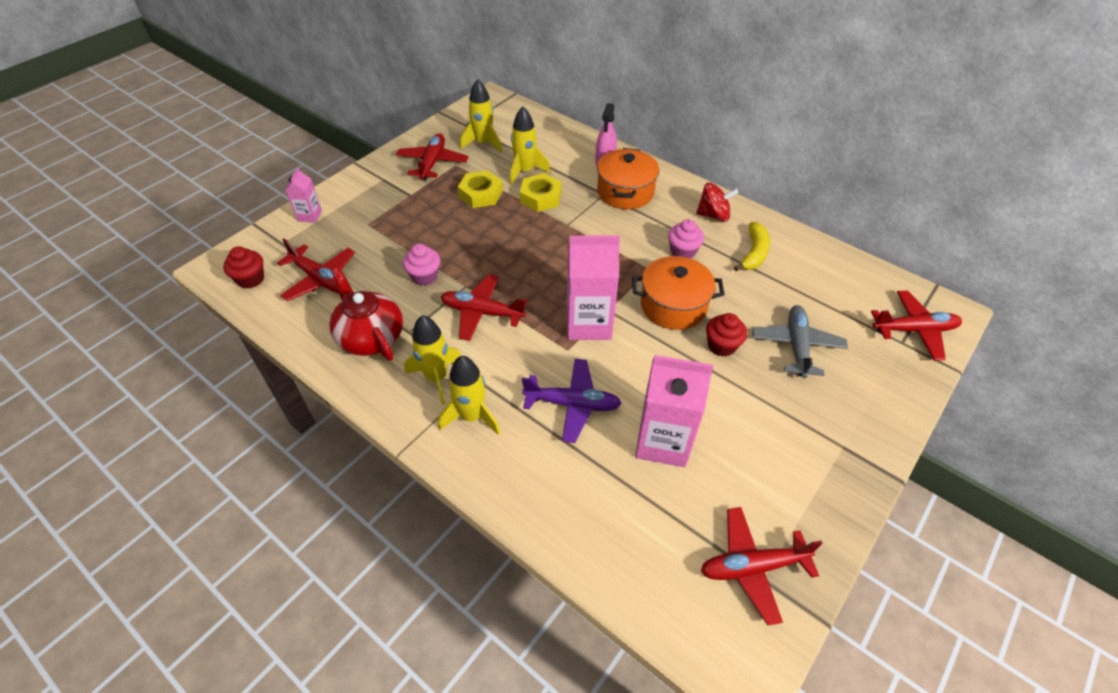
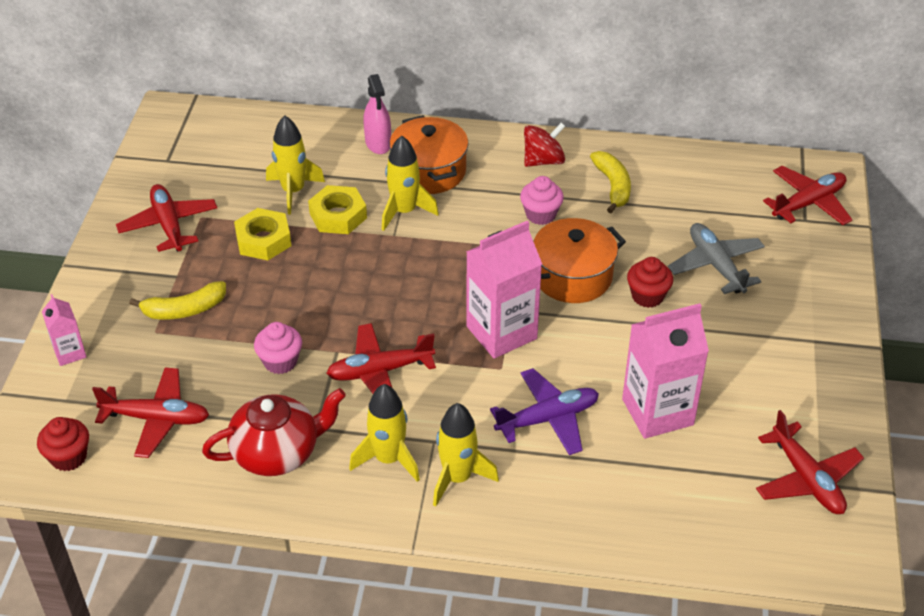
camera: 30 degrees left, 5 degrees down
(370, 337) = (277, 452): red teapot -> red teapot turned 135 degrees clockwise
(396, 217) = (184, 310): none -> yellow banana
(483, 143) = (212, 176): yellow rocket -> yellow rocket (404, 211)
(752, 567) = (806, 479): red plane -> red plane turned 75 degrees counterclockwise

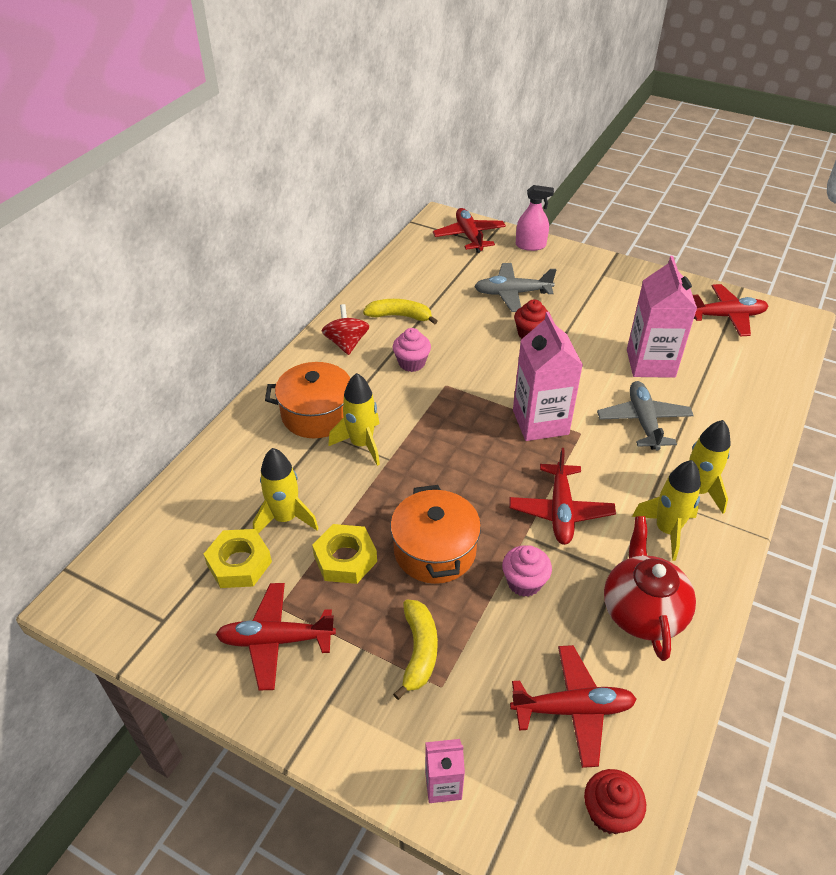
camera: 70 degrees left, 0 degrees up
(156, 419) = (572, 709): red plane -> red plane turned 60 degrees clockwise
(338, 216) = (341, 492): yellow nut -> yellow nut (239, 563)
(378, 143) = (254, 439): pink spray bottle -> pink spray bottle (530, 245)
(547, 419) = (643, 421): purple plane -> grey plane
(572, 276) = (492, 365): orange pot -> orange pot (434, 550)

